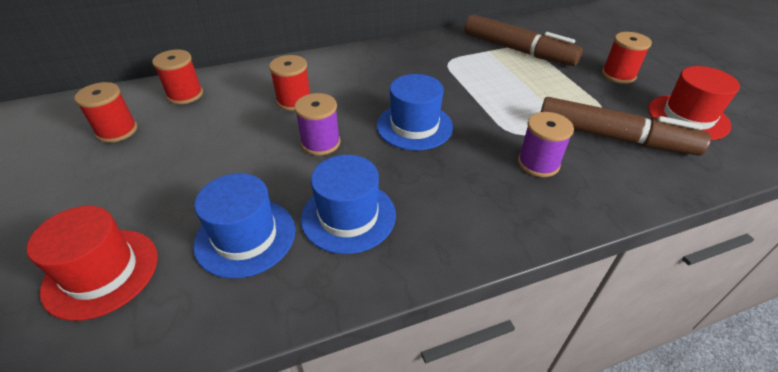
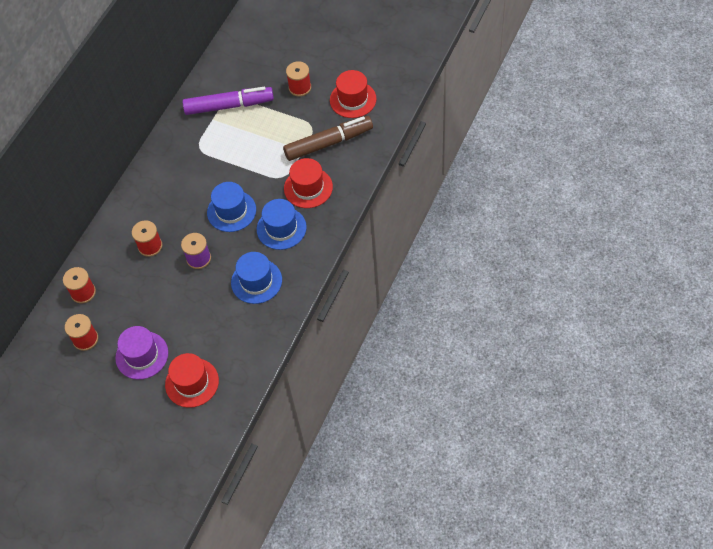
camera: 40 degrees left, 15 degrees up
(122, 188) = (142, 355): none -> purple hat
(245, 237) = (227, 324): blue hat -> blue hat (281, 228)
(518, 50) = (229, 106): brown marker -> purple marker
(538, 163) = (308, 188): purple spool -> red hat

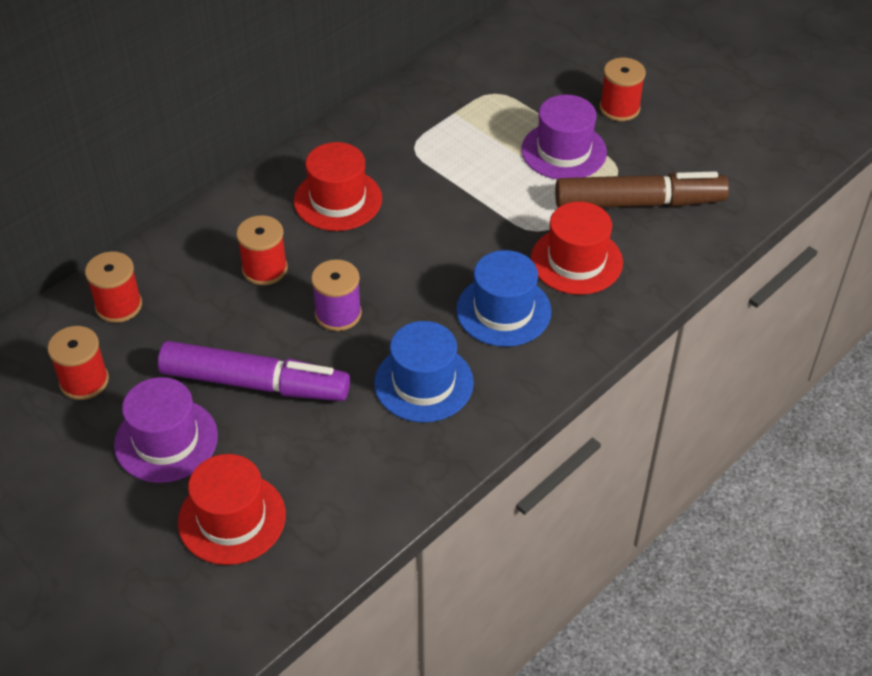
camera: 15 degrees right, 10 degrees down
(229, 106) = (490, 102): purple marker -> purple marker (255, 383)
(231, 211) = (427, 257): blue hat -> none
(279, 124) = (564, 151): none -> purple hat
(353, 99) = (705, 150): red hat -> red hat (338, 200)

